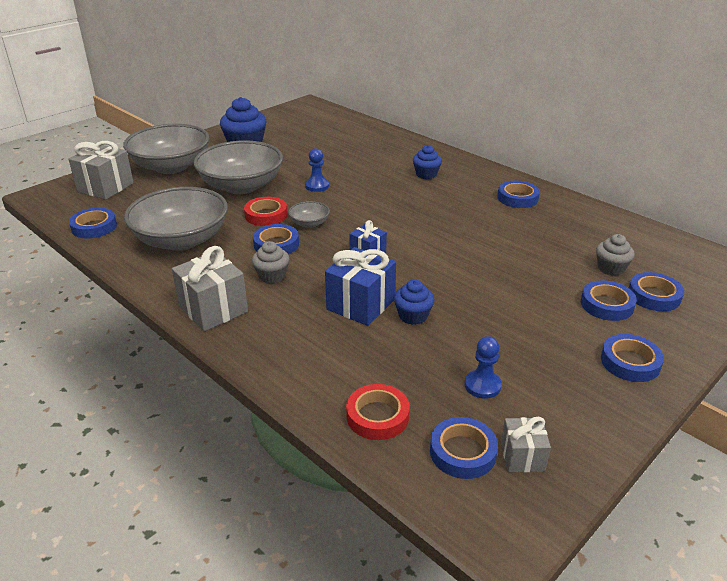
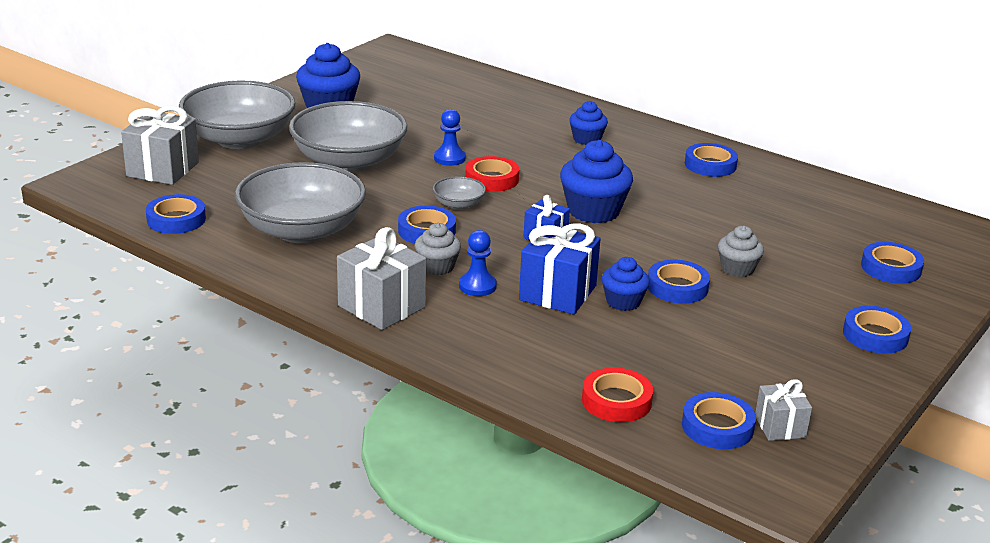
camera: 10 degrees left, 5 degrees down
(266, 215) = (398, 197): red tape -> red tape (492, 179)
(413, 233) = (593, 211): none -> blue cupcake
(482, 385) = (721, 366): blue pawn -> blue pawn (477, 286)
(606, 305) = (840, 280): blue tape -> blue tape (677, 287)
(611, 268) = (838, 241): grey cupcake -> grey cupcake (737, 269)

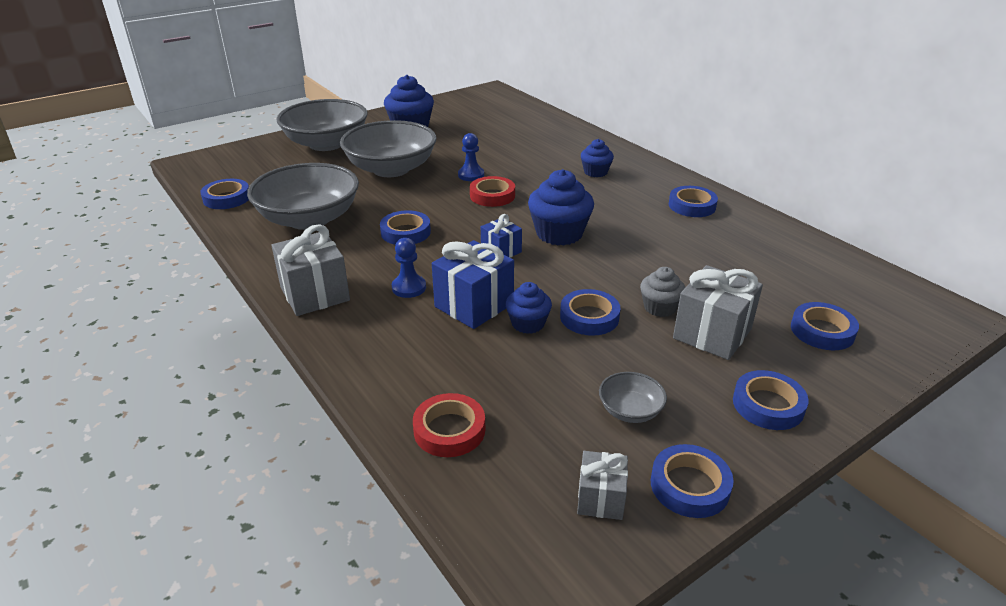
camera: 20 degrees right, 5 degrees up
(163, 169) = (253, 160): grey gift -> grey gift (712, 333)
(437, 267) = (389, 265): grey cupcake -> none
(458, 204) = (449, 213): grey bowl -> grey bowl (630, 410)
(717, 427) = (532, 483): blue tape -> blue tape (689, 486)

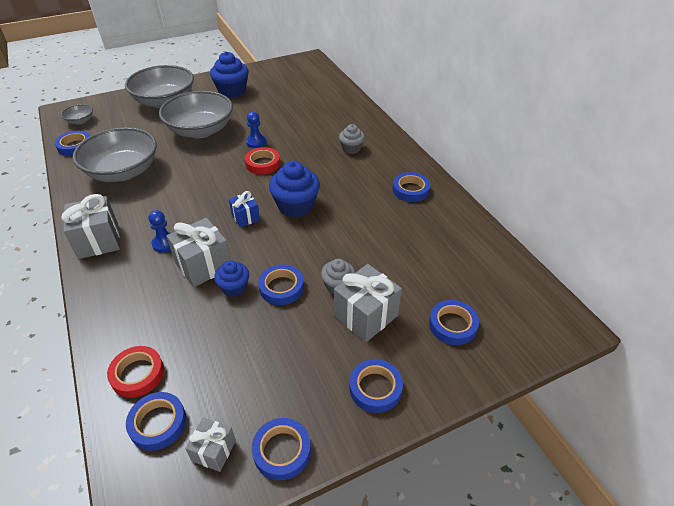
camera: 10 degrees right, 10 degrees up
(405, 232) = (185, 192): blue tape -> blue tape (158, 423)
(474, 305) = (203, 265): blue gift -> grey gift
(595, 172) = (351, 148): blue cupcake -> grey cupcake
(630, 410) = (271, 377): grey bowl -> grey bowl (80, 121)

